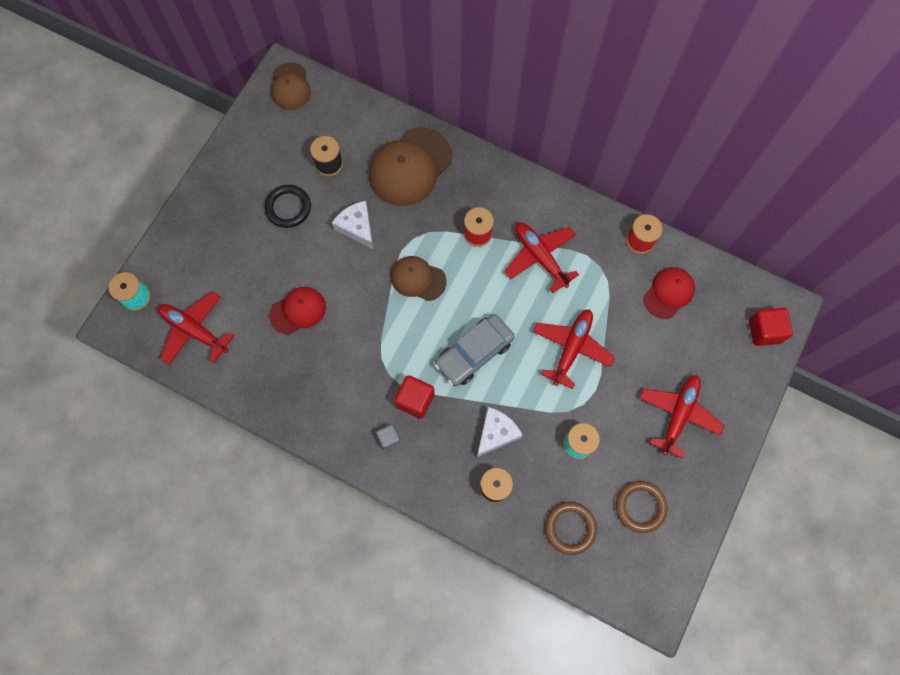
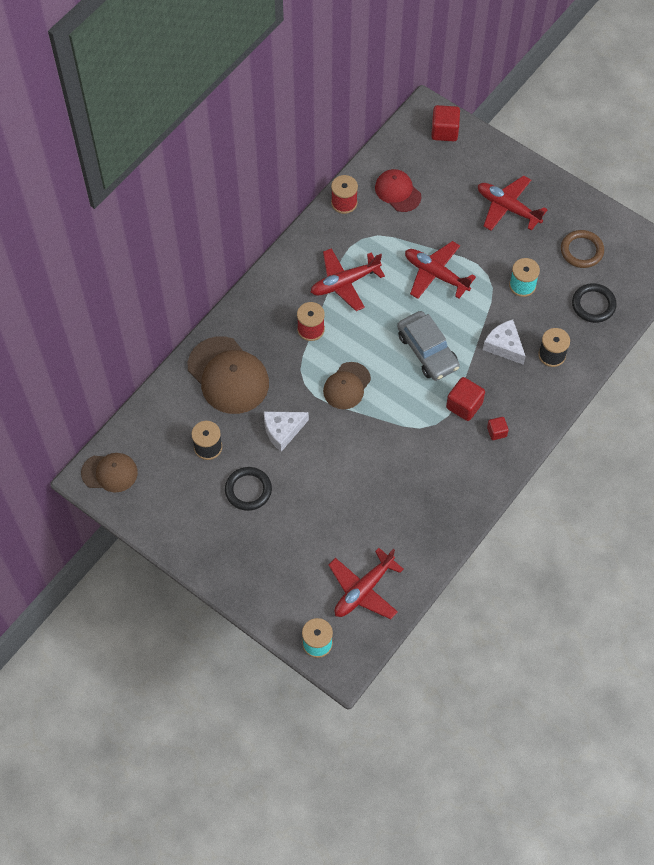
camera: 80 degrees left, 10 degrees down
(298, 311) = (360, 493): red cap -> none
(389, 438) = (496, 432): grey cube -> red cube
(570, 528) = (593, 305): brown ring -> black ring

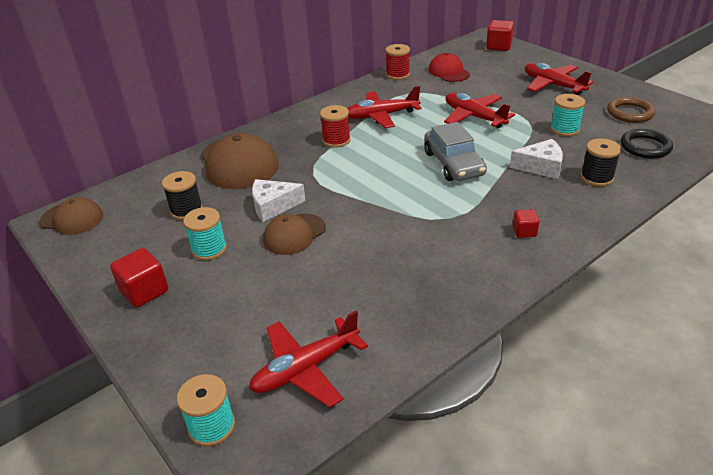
camera: 15 degrees right, 25 degrees down
(248, 490) = (209, 249): black ring -> turquoise spool
(347, 386) = (357, 180): brown cap -> brown cap (294, 234)
(464, 405) = (487, 206): red cube -> red cube (144, 291)
(504, 346) = (541, 167): white cheese -> white cheese turned 120 degrees clockwise

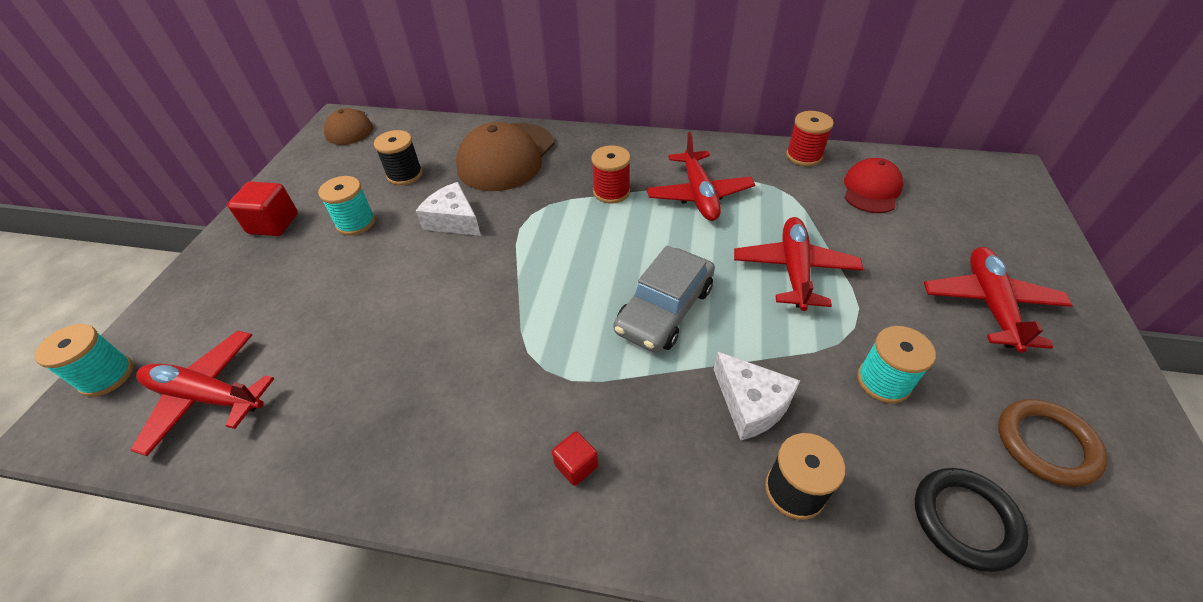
camera: 50 degrees right, 10 degrees up
(294, 234) = (417, 262): brown cap -> none
(381, 116) = (699, 195): red plane -> red plane turned 135 degrees counterclockwise
(498, 46) = (1008, 195): red cube -> none

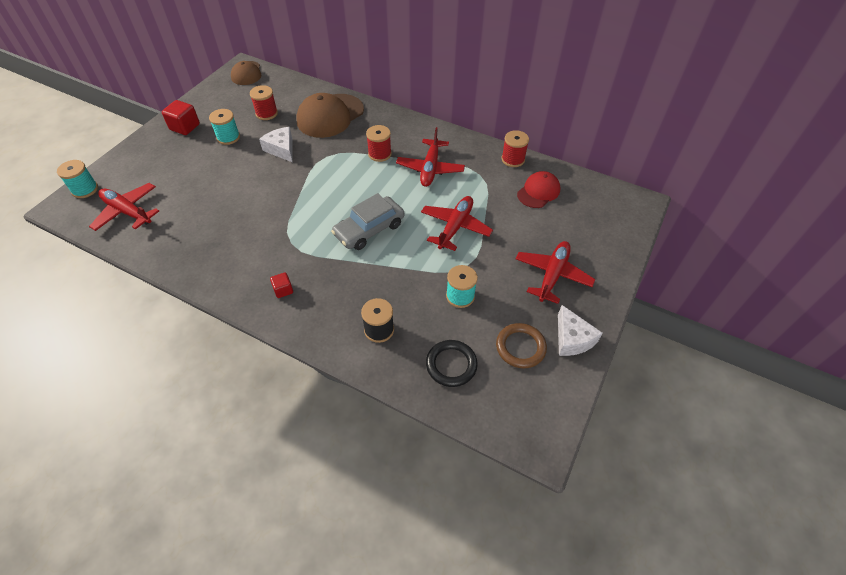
camera: 15 degrees right, 5 degrees up
(405, 175) = (266, 113): black spool -> red spool
(751, 404) = (384, 287): white cheese -> white cheese (572, 339)

